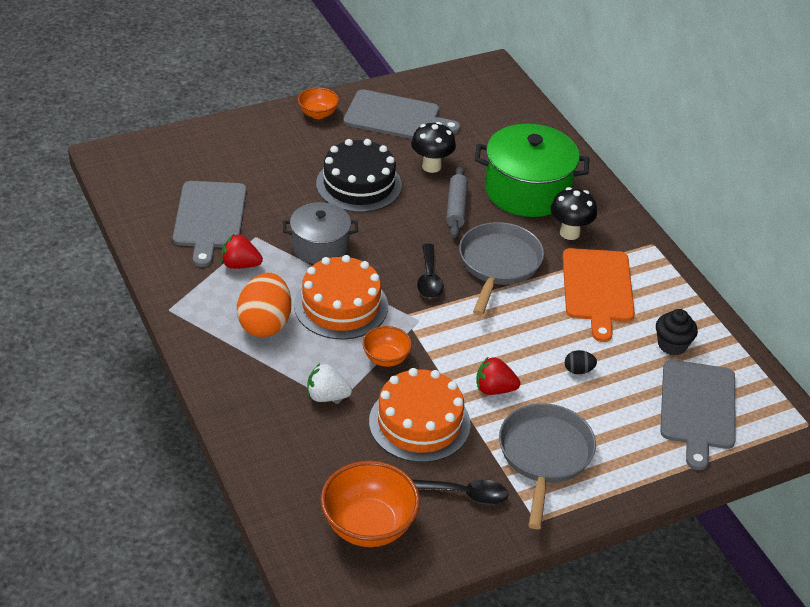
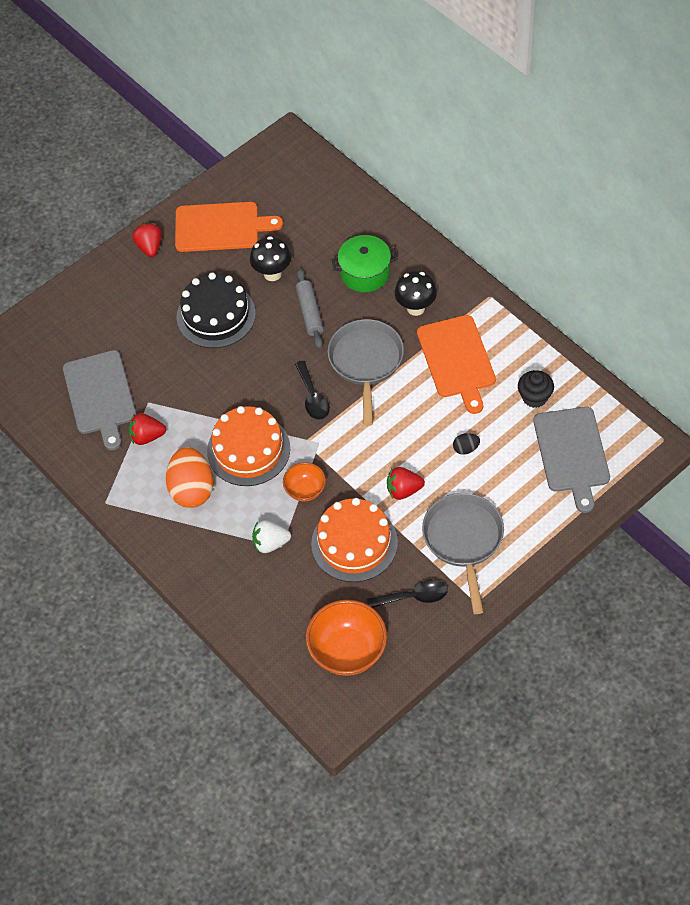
camera: 10 degrees left, 15 degrees up
(318, 114) = (150, 247): orange bowl -> red strawberry
(320, 246) = (207, 394): grey pot -> none
(395, 117) = (220, 227): grey cutting board -> orange cutting board
(527, 190) = (365, 273): green pot -> green pot, size x0.63

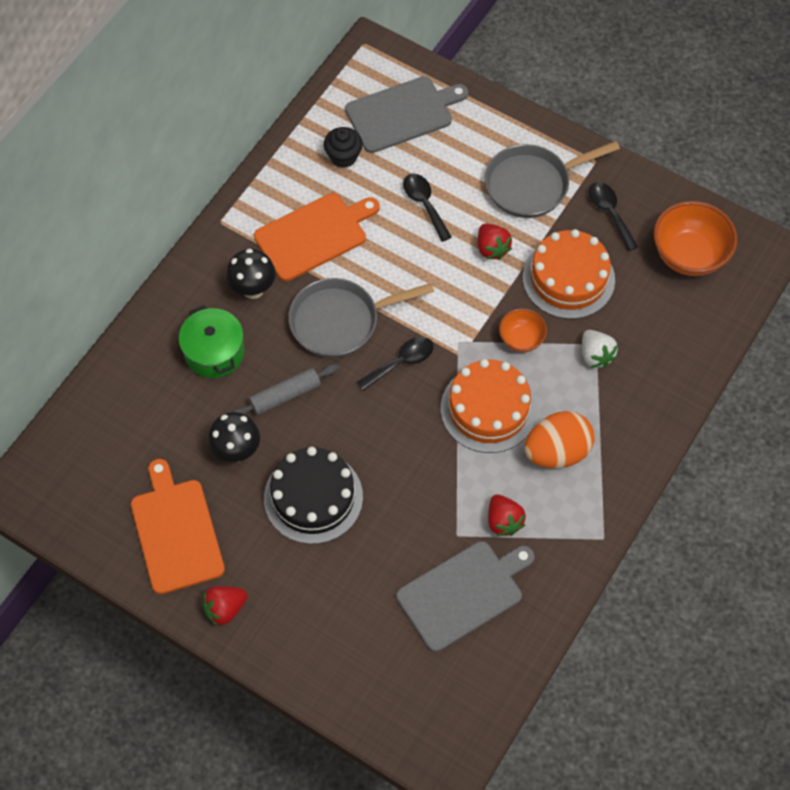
camera: 110 degrees left, 5 degrees up
(466, 448) = (424, 204): black egg -> black spoon

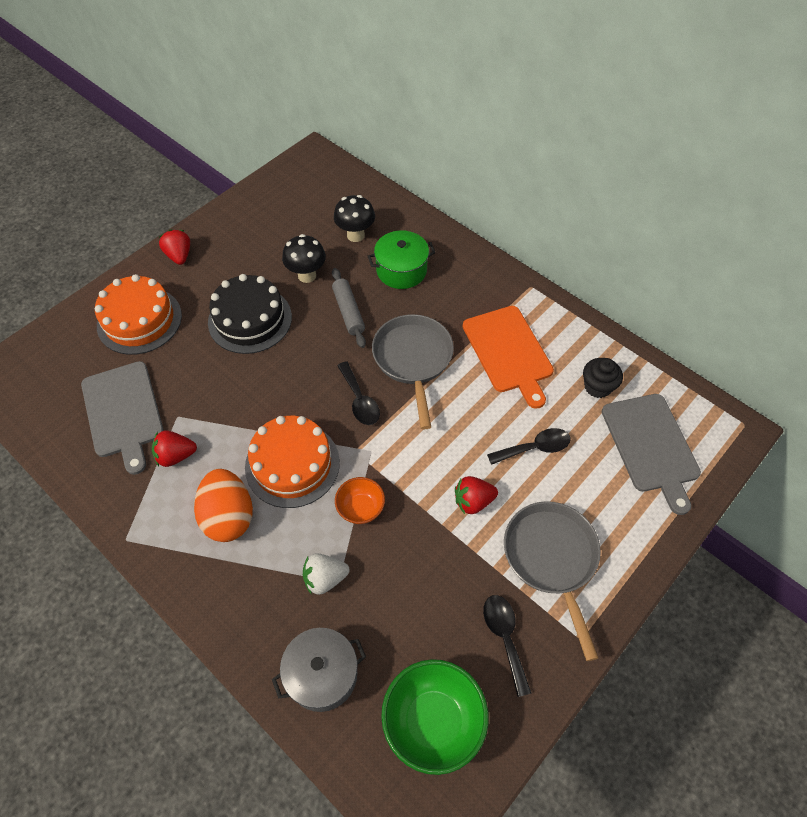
camera: 100 degrees right, 5 degrees down
(176, 532) = (251, 234): orange cutting board -> none
(253, 289) = (457, 302): black mushroom -> black mushroom (355, 235)
(568, 278) = (424, 571): orange cake -> orange cake (139, 320)
(609, 213) = (504, 637): black spoon -> black spoon turned 90 degrees counterclockwise
(677, 340) = (322, 674): none -> grey pot
(689, 255) = (433, 721): orange bowl -> green bowl

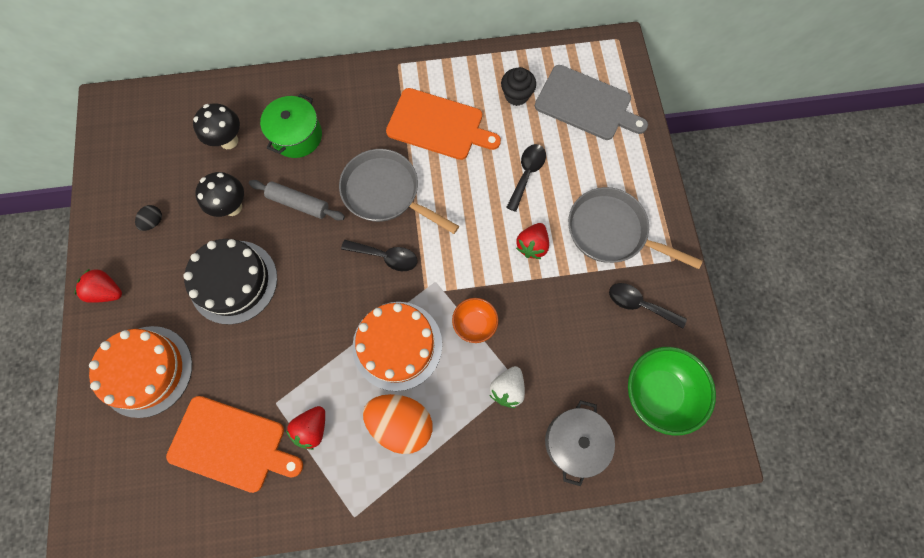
camera: 50 degrees left, 15 degrees up
(123, 412) = (231, 444): grey cutting board -> orange cutting board
(253, 241) = (154, 222): none -> black egg

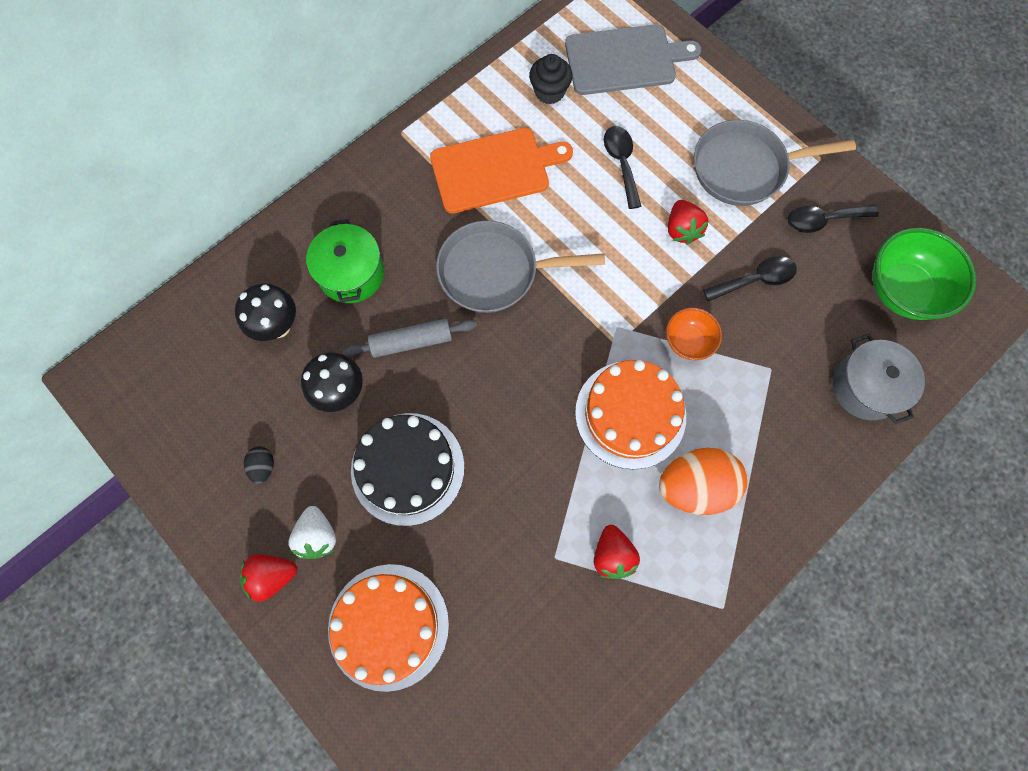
camera: 35 degrees left, 0 degrees up
(231, 444) = (543, 632): orange cutting board -> none
(386, 257) = (548, 335): black spoon -> black spoon (755, 280)
(507, 389) = (767, 381): white strawberry -> white strawberry (318, 536)

